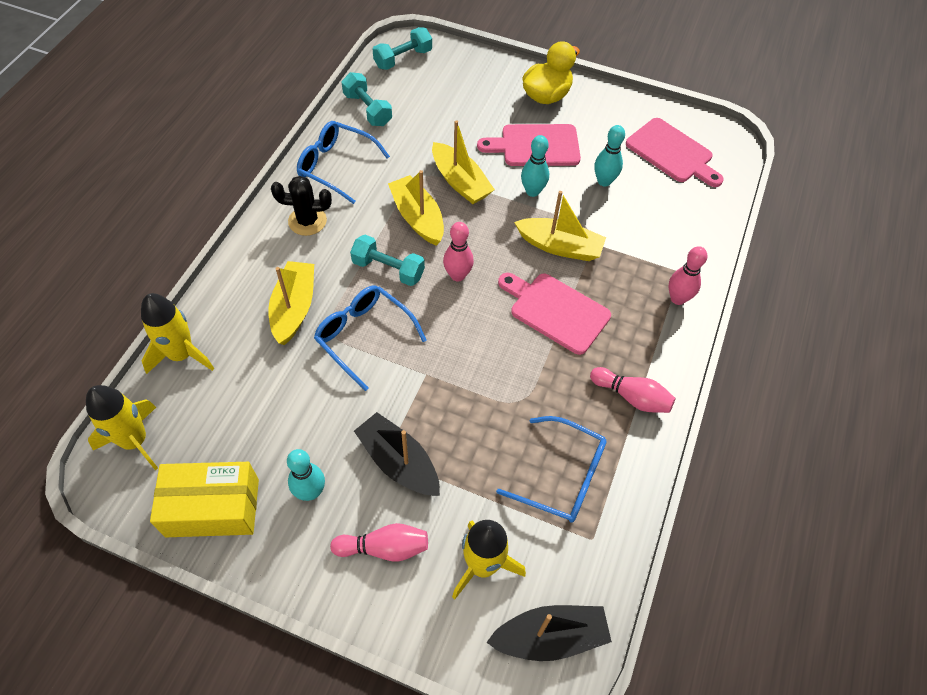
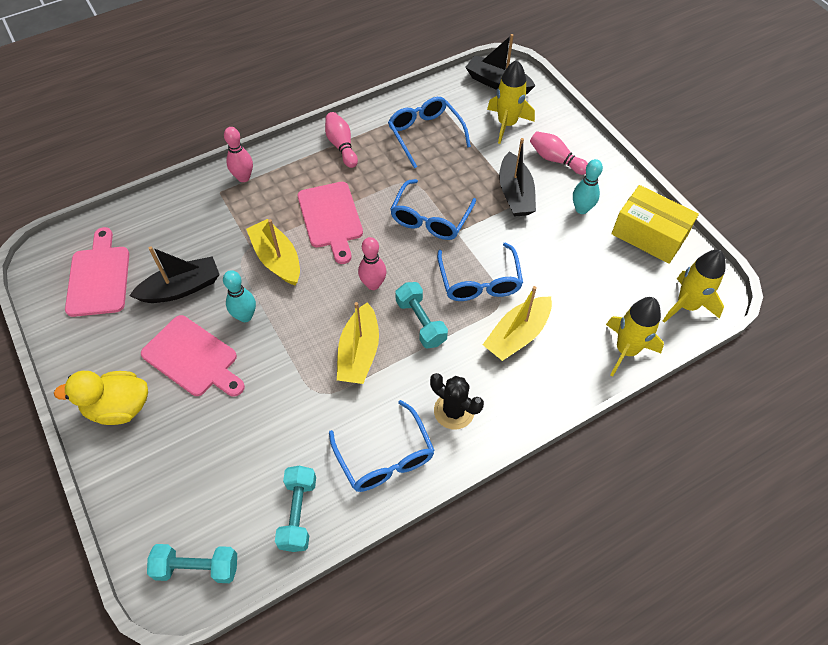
camera: 140 degrees left, 0 degrees up
(460, 182) = (292, 364): yellow boat -> none
(463, 372) = (430, 218): none -> blue glasses
(604, 181) = (181, 288): turquoise bowling pin -> black boat

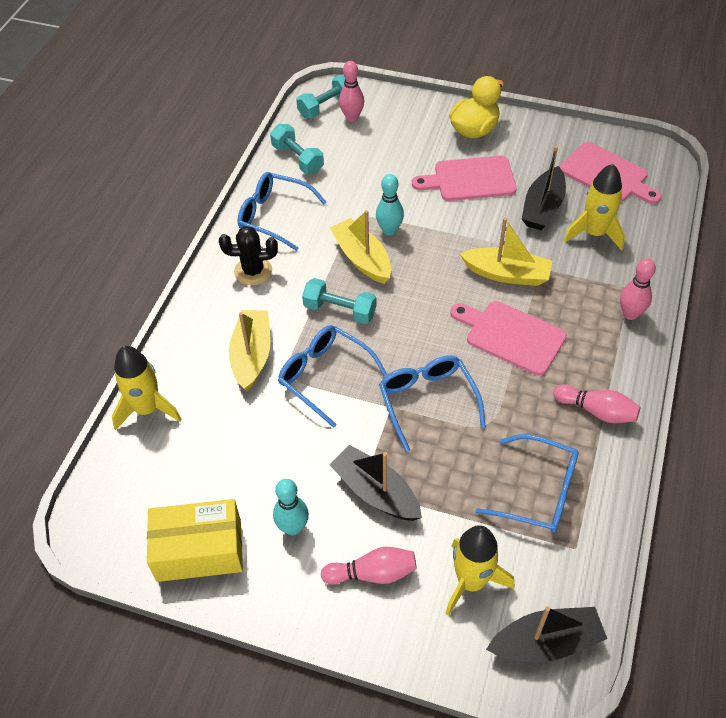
camera: 140 degrees right, 5 degrees down
(245, 316) = (473, 223): turquoise bowling pin -> turquoise bowling pin (389, 230)
(373, 284) = (409, 310): pink bowling pin -> pink bowling pin (352, 117)
(687, 305) = (113, 494): yellow rocket -> yellow rocket (594, 233)

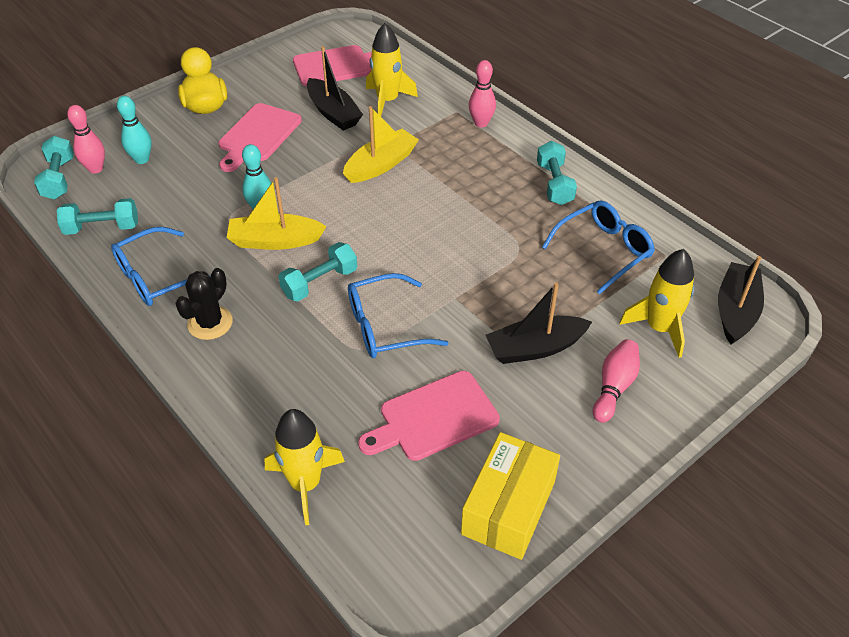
camera: 60 degrees left, 5 degrees down
(252, 355) = (314, 369): yellow boat -> none
(293, 527) = (532, 422): turquoise bowling pin -> turquoise bowling pin (142, 159)
(428, 402) = (469, 272): blue glasses -> none
(511, 336) = (445, 193): pink cutting board -> pink cutting board (433, 418)
(597, 411) = (554, 184): pink bowling pin -> turquoise dumbbell

